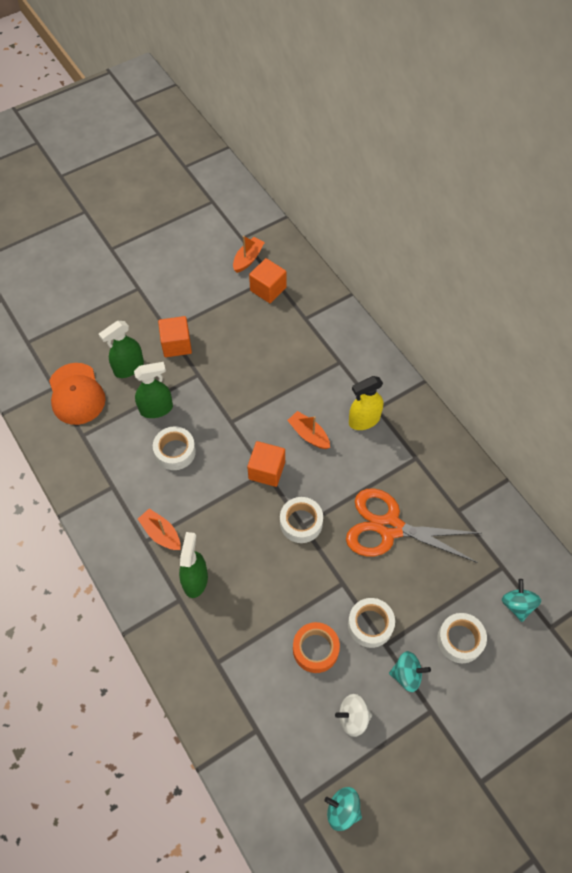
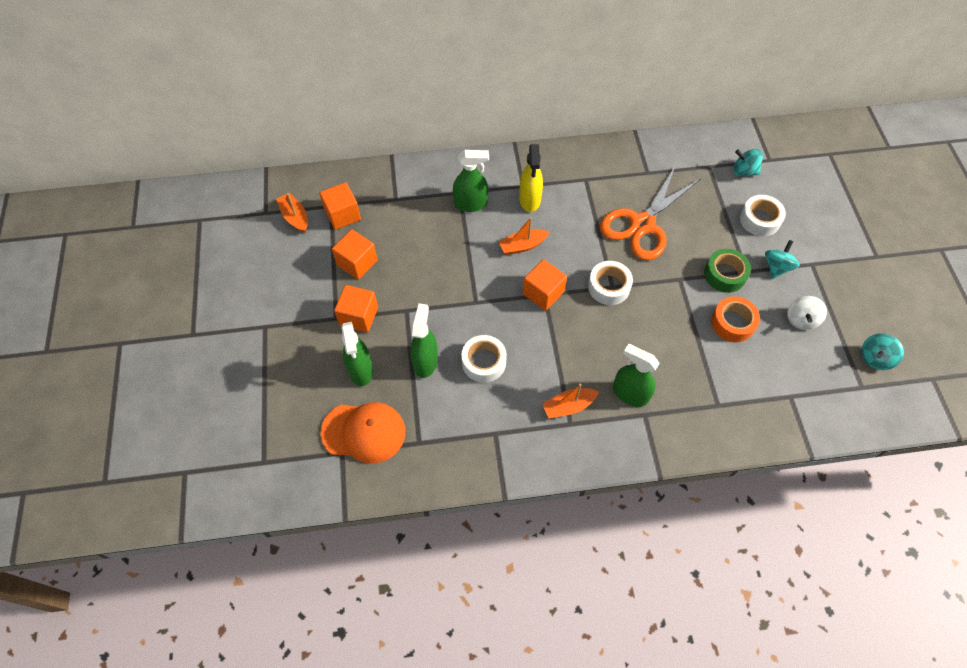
camera: 65 degrees left, 0 degrees up
(226, 320) = (357, 263): none -> orange cube
(332, 376) = (471, 204): none -> green spray bottle
(370, 625) = (725, 274): white tape -> green tape

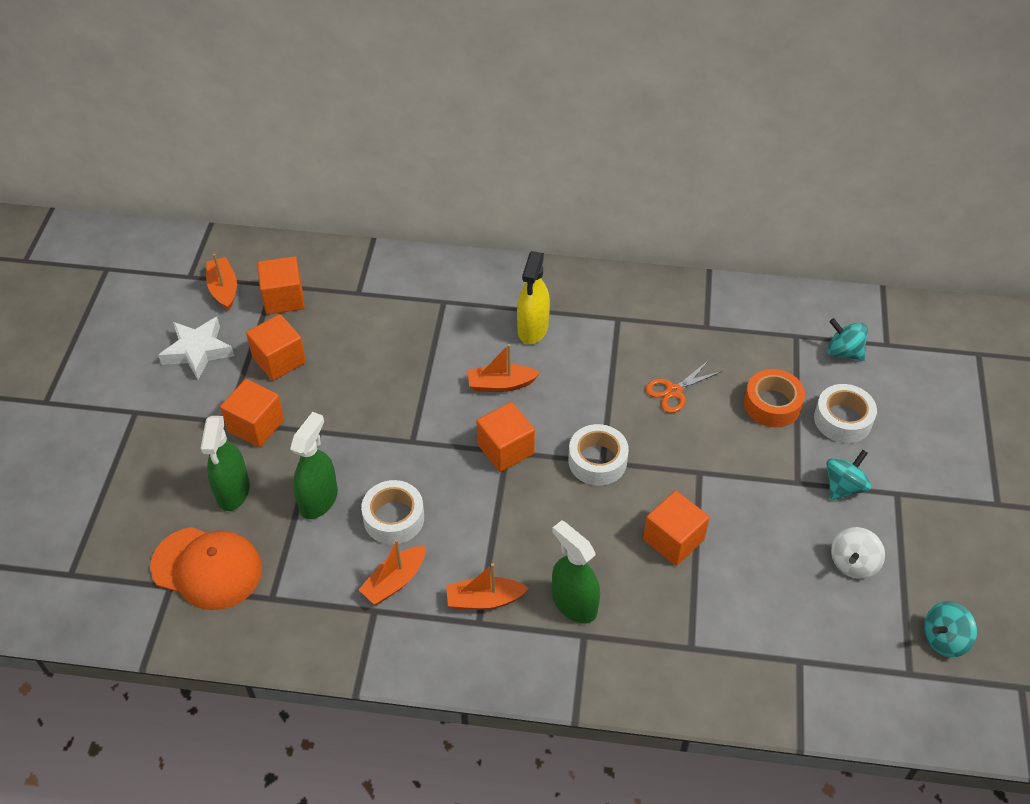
camera: 15 degrees right, 10 degrees down
(294, 269) = (197, 351): none -> white star
(471, 204) = (452, 318): green spray bottle -> none
(501, 408) = (394, 581): none -> orange boat
(642, 224) = (674, 391): orange scissors -> orange scissors, size x0.46
(679, 331) = (673, 540): none -> orange cube
(725, 274) = (765, 480): green tape -> none
(732, 323) = (752, 545): orange tape -> orange tape (772, 404)

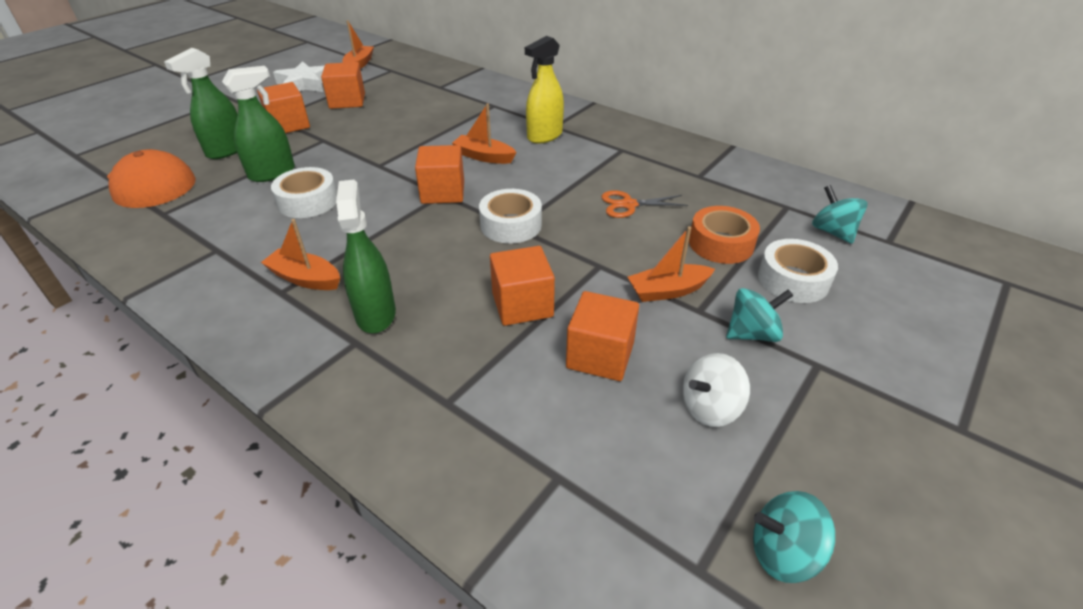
camera: 30 degrees right, 10 degrees down
(283, 298) = (389, 77): orange cube -> orange cube (600, 355)
(394, 581) = (256, 238): orange boat -> orange boat (668, 291)

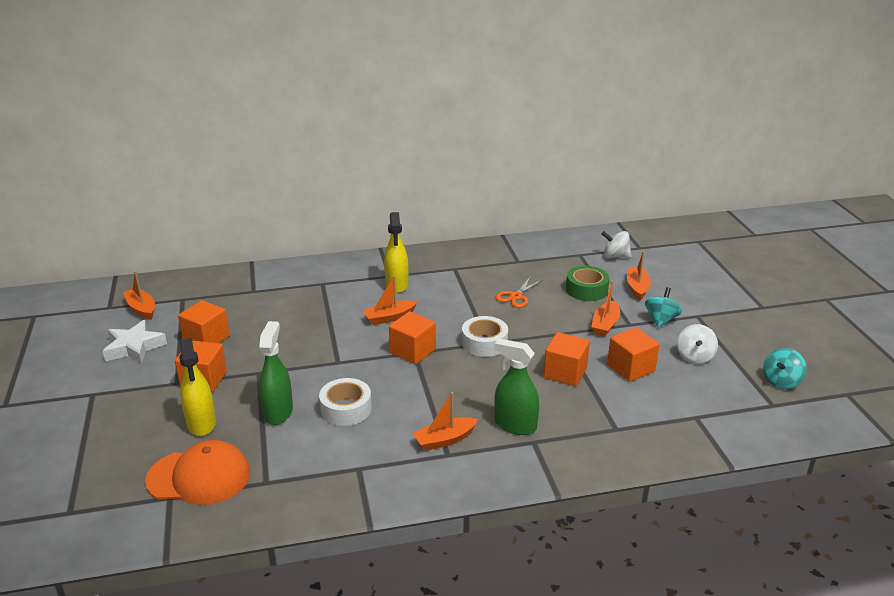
camera: 50 degrees left, 10 degrees down
(226, 150) = (201, 423): green spray bottle -> yellow spray bottle
(721, 244) = (586, 290): orange tape -> green tape
(793, 280) = (637, 288): white tape -> orange boat
(832, 232) = (615, 256): turquoise spinning top -> white spinning top

